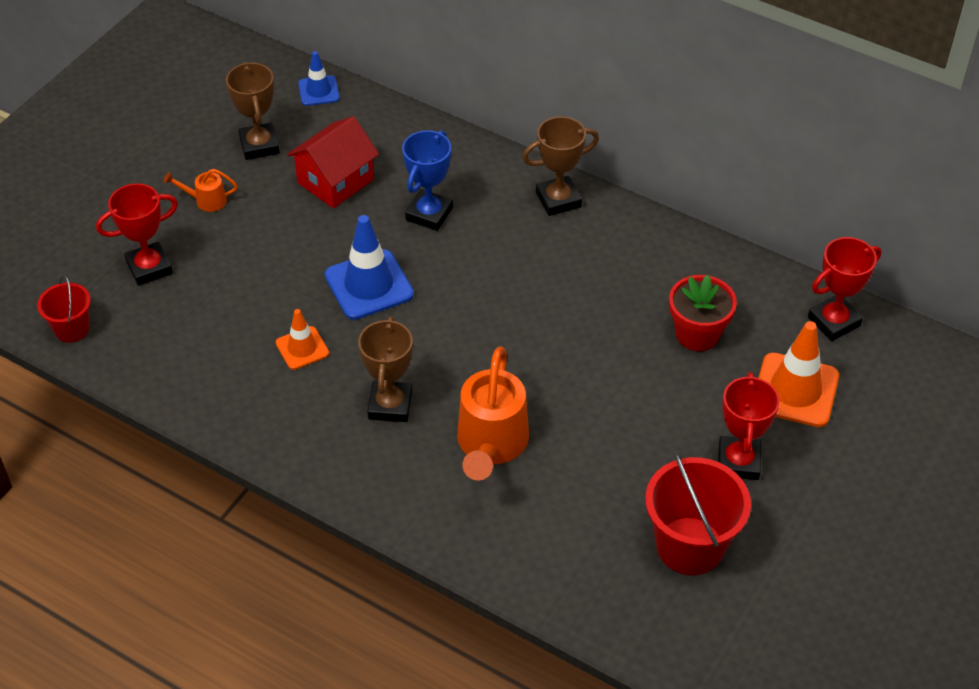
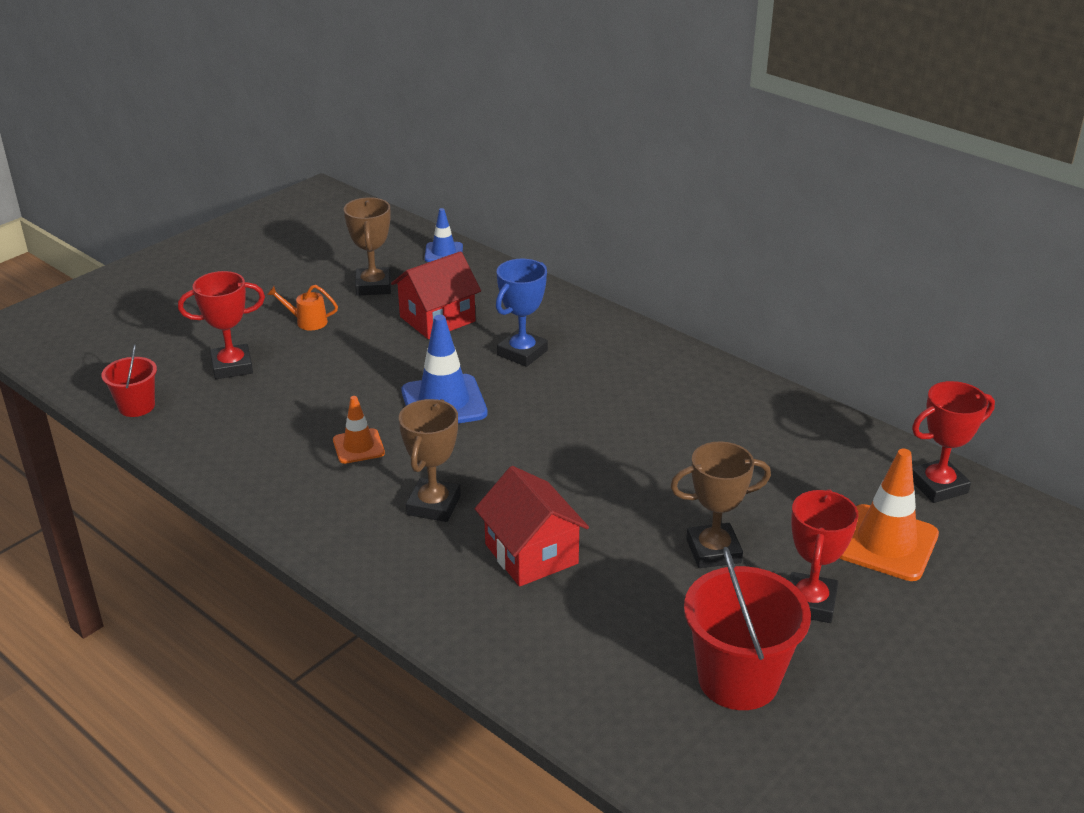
camera: 10 degrees right, 15 degrees down
(490, 445) = (531, 554): orange watering can -> red house
(558, 200) = (656, 354): brown trophy -> brown trophy (713, 551)
(697, 334) = (782, 480): red flower pot -> none

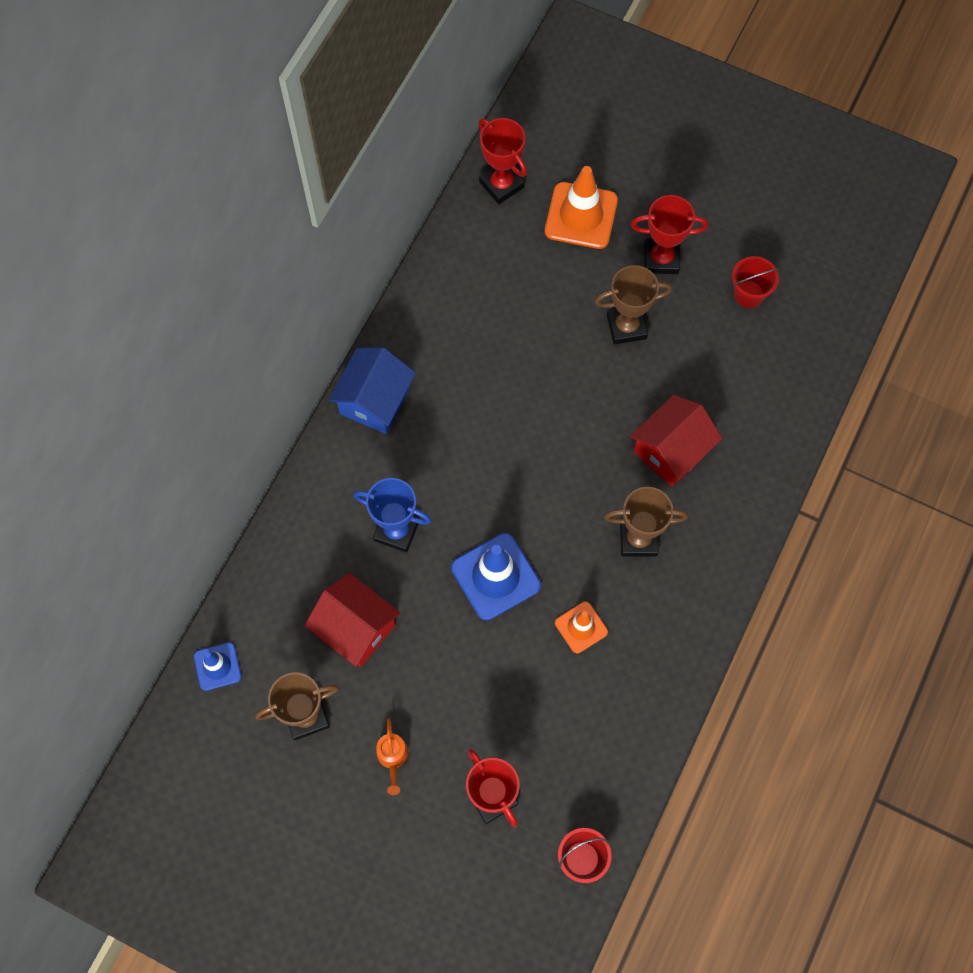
camera: 105 degrees left, 35 degrees up
(669, 359) = (375, 401): none -> blue house
(713, 551) = (626, 327): brown trophy -> brown trophy turned 75 degrees counterclockwise
(738, 679) = (748, 294): red bucket -> red bucket, size x0.56

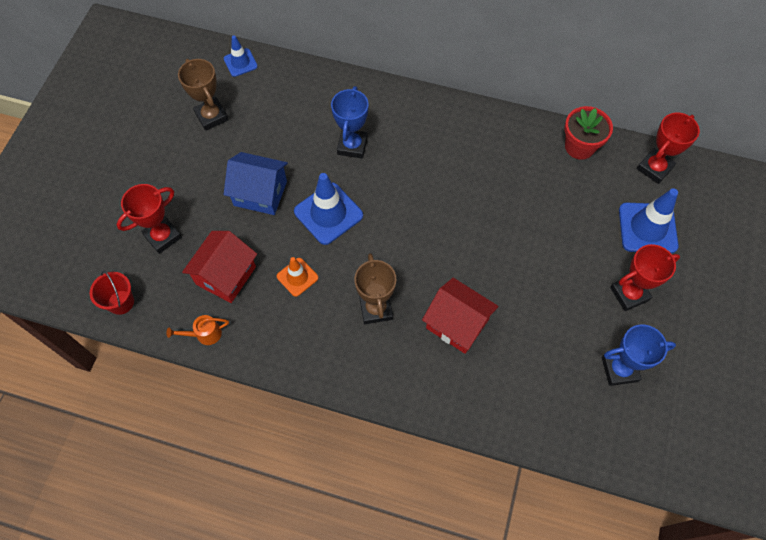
camera: 80 degrees right, 5 degrees down
(356, 628) = (276, 134): red house -> red house (226, 275)
(375, 401) = (448, 116): blue house -> blue house (260, 193)
(392, 758) = (187, 171): orange watering can -> orange watering can (204, 334)
(454, 258) = (579, 147): none -> red flower pot
(581, 216) = (647, 228): orange traffic cone -> blue traffic cone
(626, 327) = (558, 275): brown trophy -> none
(661, 259) = (629, 294): red trophy -> red trophy turned 75 degrees clockwise
(748, 294) = (619, 369): red bucket -> blue trophy

